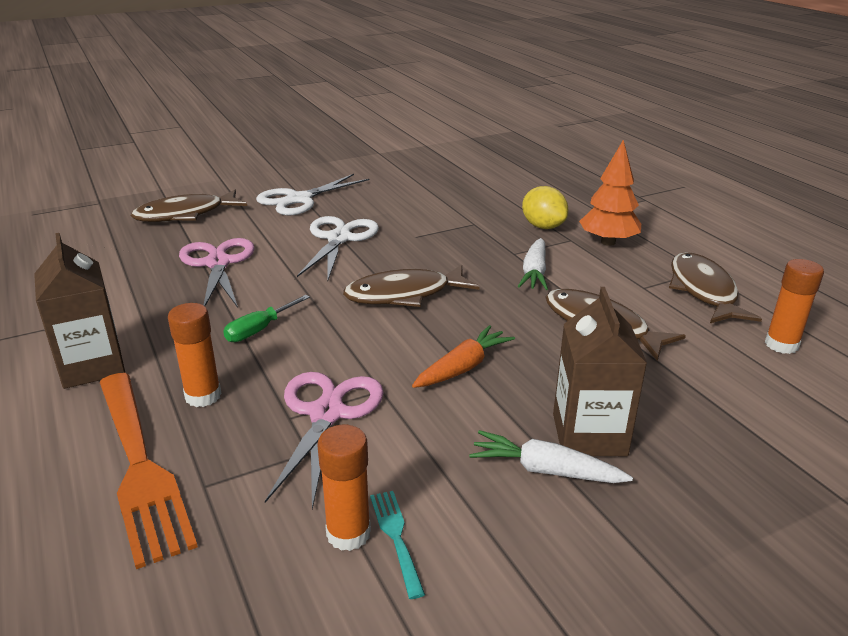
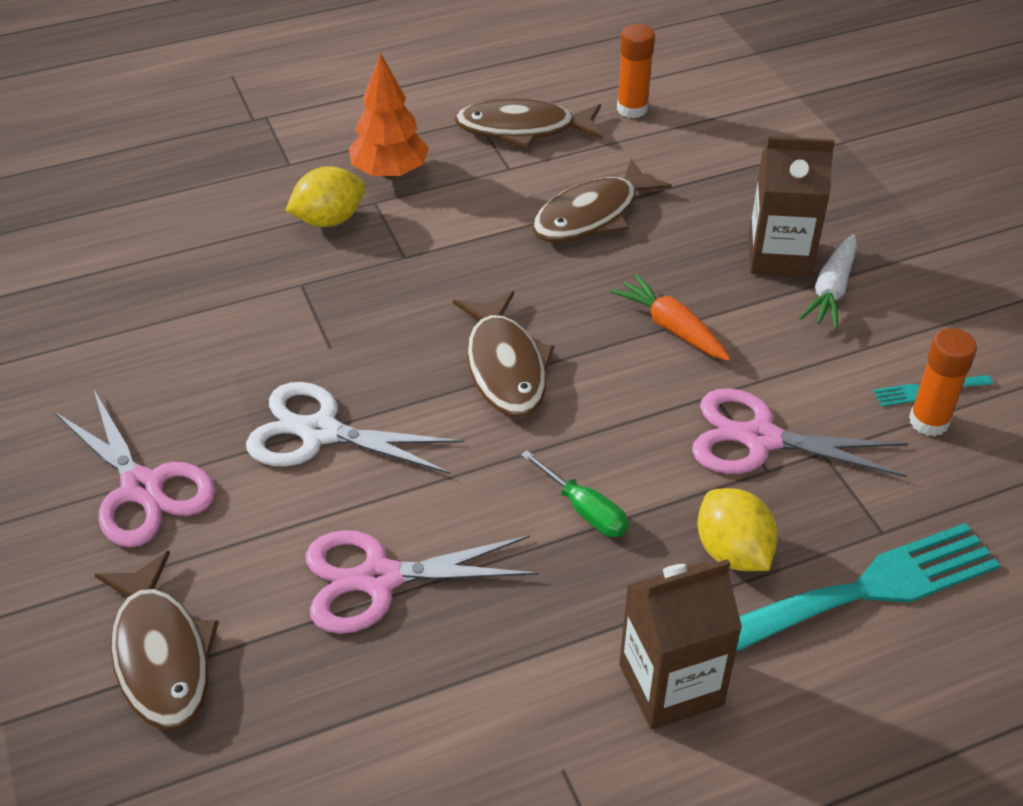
camera: 85 degrees left, 15 degrees up
(140, 466) = (861, 592): orange fork -> turquoise fork
(203, 396) = (732, 552): orange glue stick -> yellow lemon
(299, 199) = (143, 488): white scissors -> pink scissors
(534, 272) = (462, 246): white carrot -> none

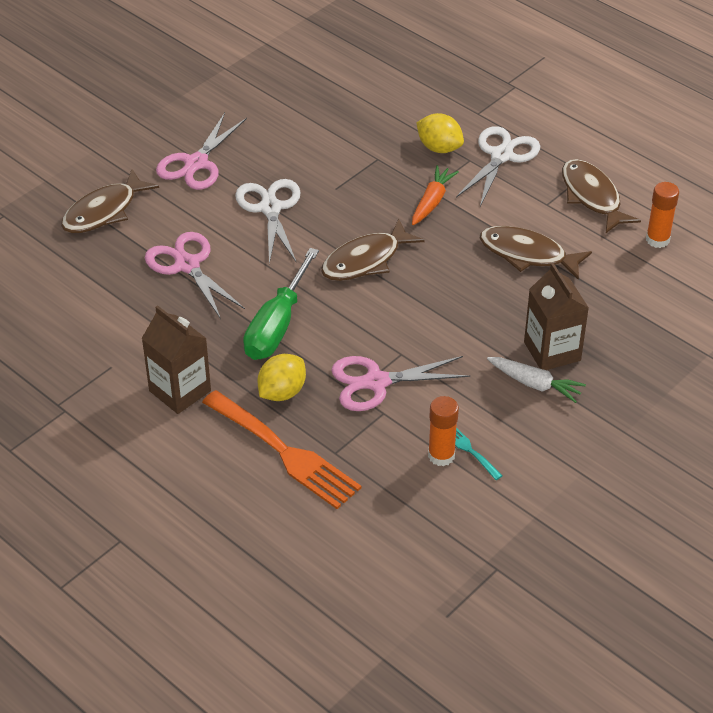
camera: 65 degrees right, 0 degrees up
(390, 173) = (501, 156): orange tree -> white scissors
(584, 510) = (277, 325): green screwdriver -> green screwdriver, size x1.91
(671, 327) = (447, 319): orange carrot -> orange carrot (432, 201)
(760, 439) = (376, 382): pink scissors -> pink scissors turned 90 degrees counterclockwise
(831, 290) = (535, 384): white carrot -> white carrot turned 150 degrees counterclockwise
(861, 592) = (284, 452): turquoise fork -> orange fork

